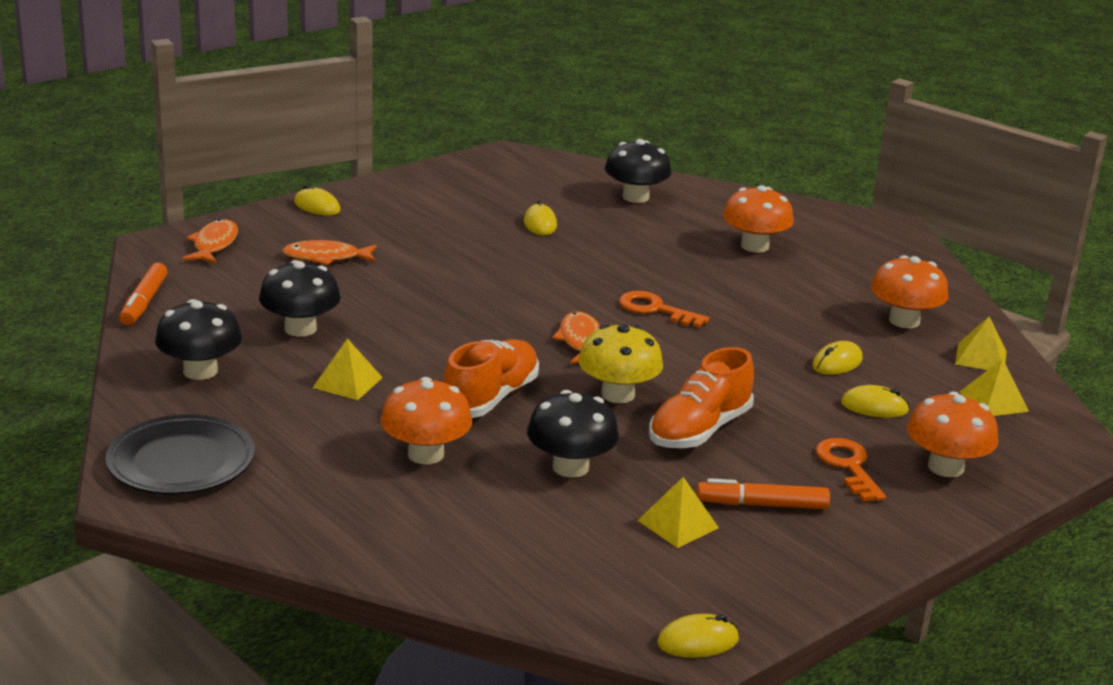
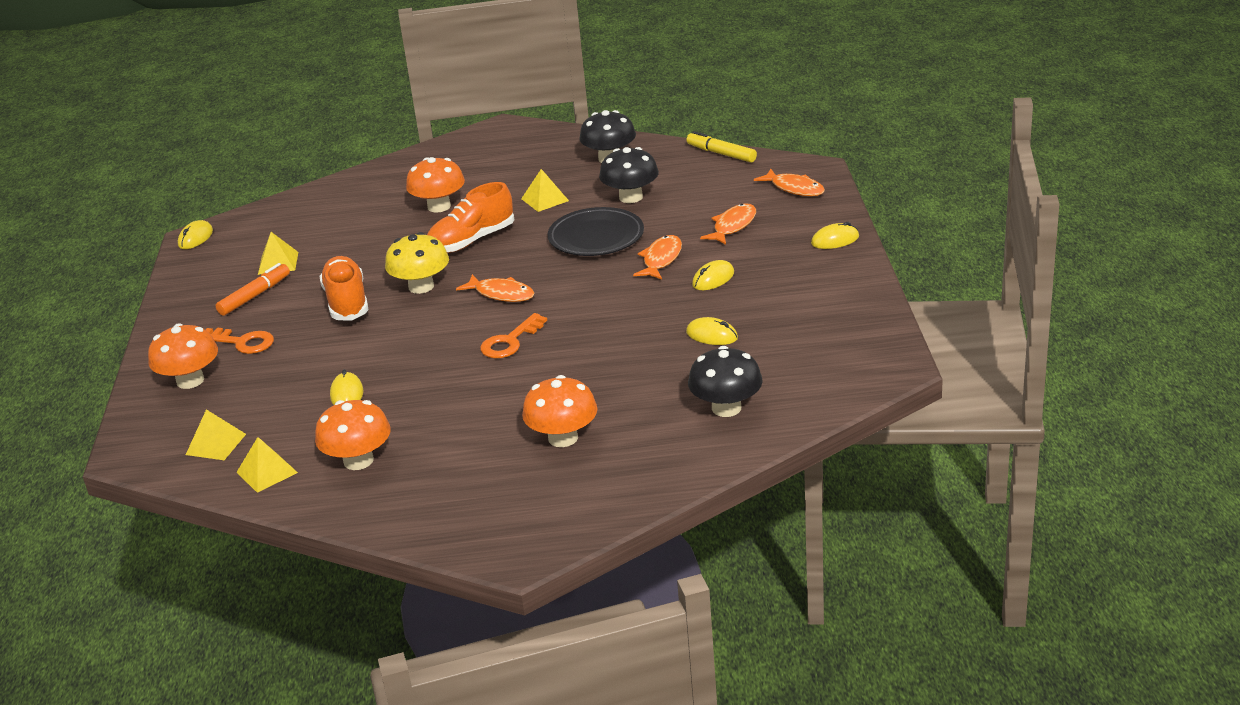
camera: 130 degrees right, 5 degrees up
(144, 302) = (721, 154): orange marker -> yellow marker
(181, 462) = (516, 141): black plate -> black plate (596, 237)
(429, 277) = (661, 259): none -> orange fish
(490, 398) = (471, 241): orange shoe -> orange shoe turned 75 degrees clockwise
(570, 467) = (369, 246): black mushroom -> none
(655, 309) = (510, 341): orange key -> orange key turned 150 degrees clockwise
(874, 407) = (280, 384): yellow mouse -> yellow mouse (713, 279)

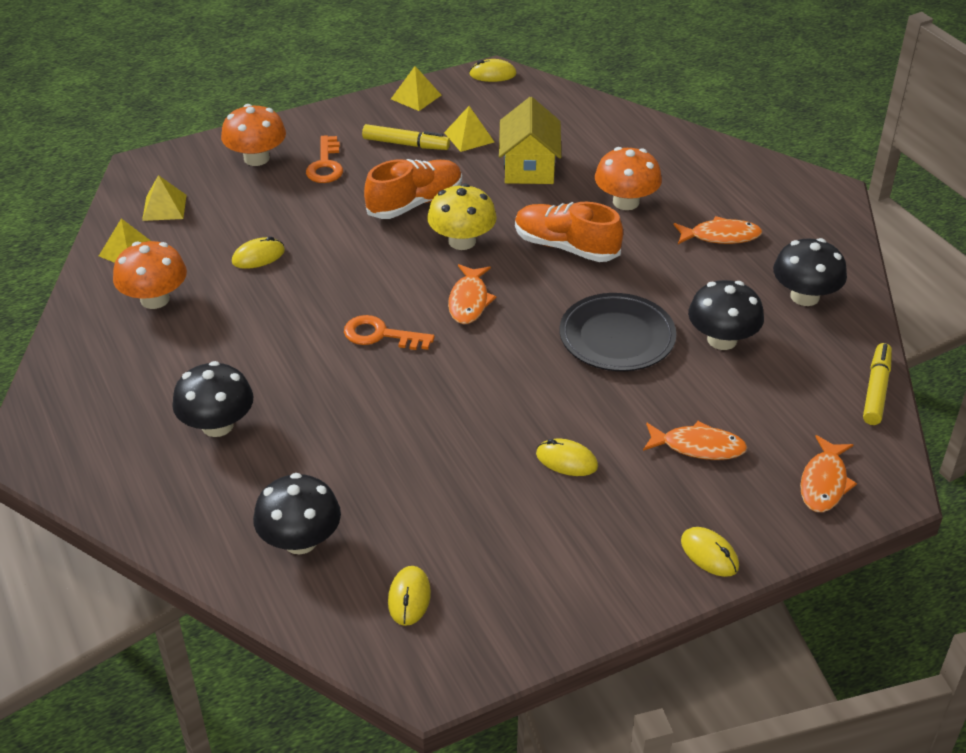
camera: 65 degrees right, 10 degrees up
(255, 296) = (406, 144): orange marker -> yellow marker
(350, 241) = (529, 167): none -> yellow house
(545, 199) = (680, 273): yellow pyramid -> yellow pyramid (416, 97)
(563, 438) = (217, 425): orange mushroom -> black mushroom
(661, 259) = (591, 404): orange fish -> orange fish (720, 236)
(712, 335) = (443, 491): yellow mouse -> yellow mouse (409, 598)

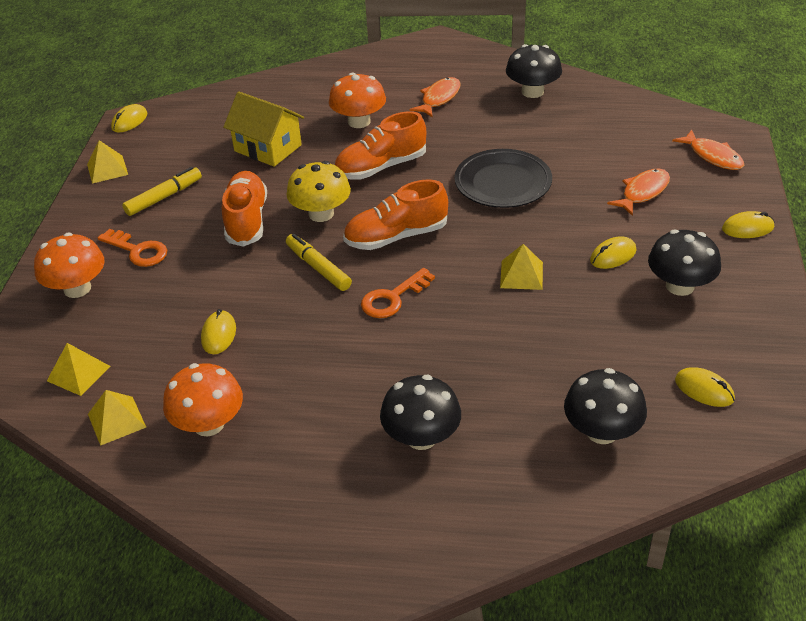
camera: 55 degrees left, 0 degrees up
(469, 137) = (195, 162): yellow pyramid -> yellow pyramid (521, 274)
(469, 301) = (396, 236): orange fish -> orange shoe
(722, 340) = (545, 140): black mushroom -> black mushroom (680, 286)
(876, 390) = (643, 103): yellow marker -> yellow marker (318, 268)

